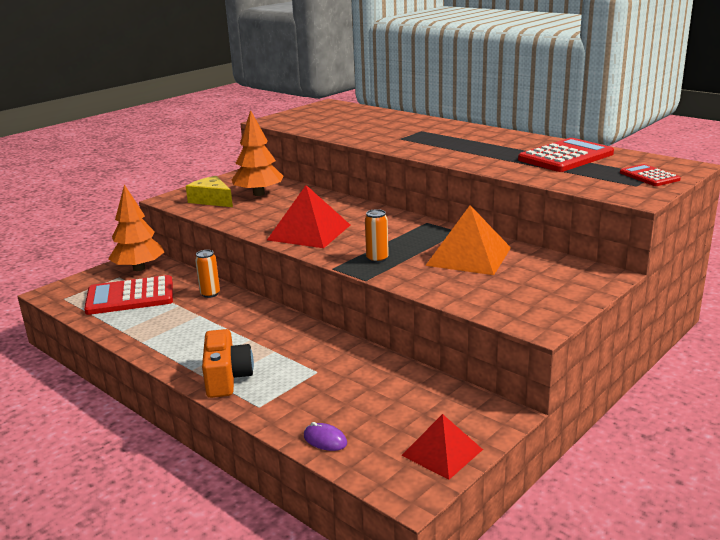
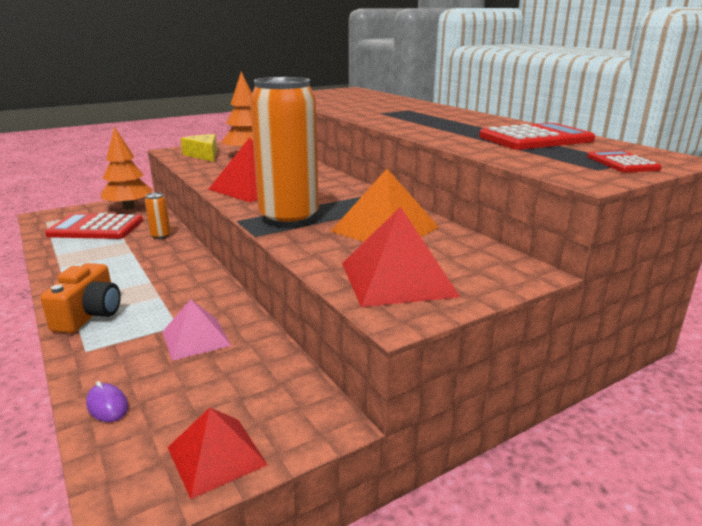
camera: 15 degrees right, 0 degrees up
(344, 378) = (196, 338): none -> pink pyramid
(377, 259) = (289, 218): orange can -> orange can, size x2.46
(515, 297) = (397, 279): none -> red pyramid

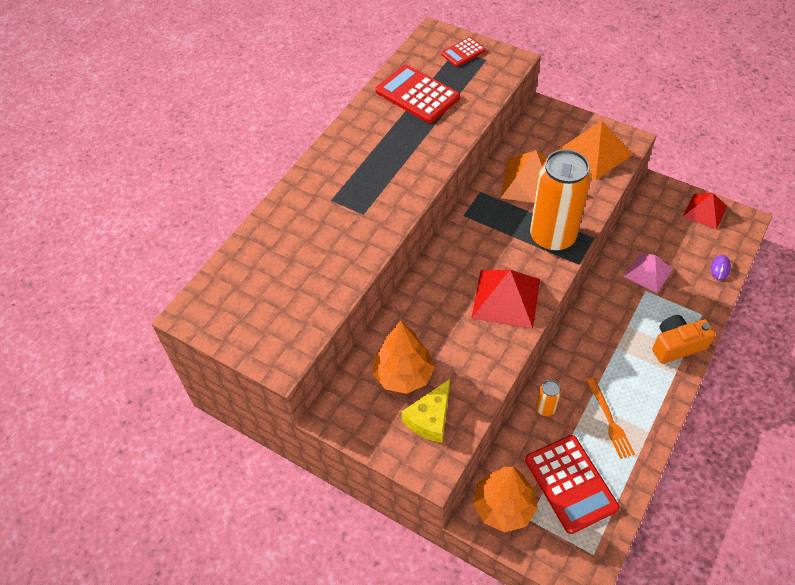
camera: 115 degrees left, 30 degrees up
(102, 255) = (609, 420): none -> orange fork
(397, 279) = (594, 152): red pyramid -> orange pyramid

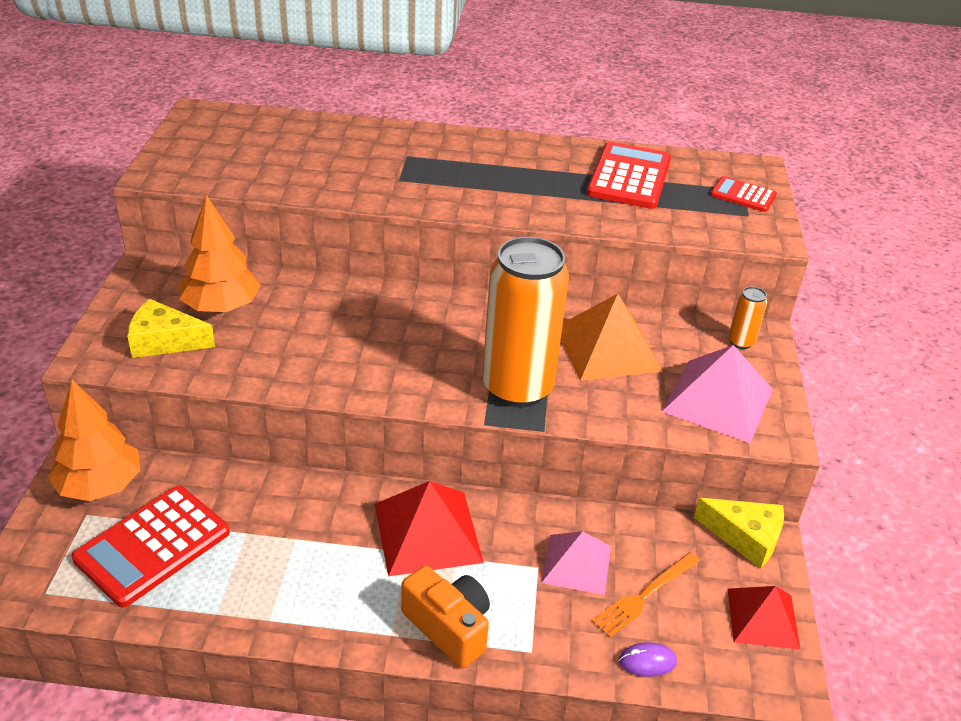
camera: 60 degrees right, 15 degrees down
(506, 298) = (382, 365): red pyramid -> red pyramid (427, 532)
(545, 409) = (266, 494): orange can -> orange can (741, 342)
(594, 152) = (718, 400): orange pyramid -> pink pyramid
(609, 420) = (273, 568): orange fork -> orange fork (645, 595)
(650, 193) = (745, 537): none -> yellow cheese

